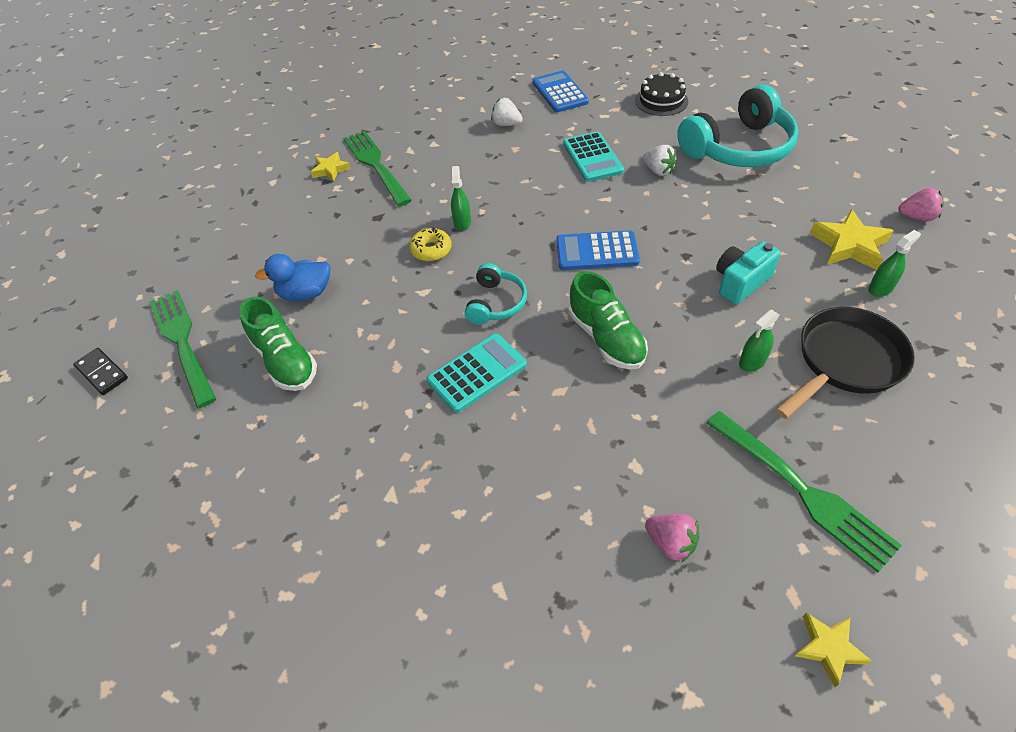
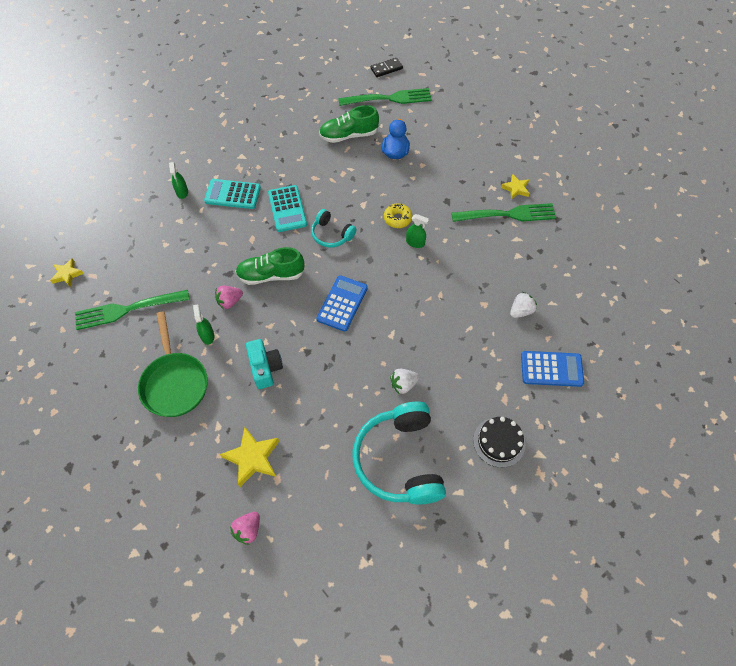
camera: 110 degrees right, 10 degrees up
(592, 157) = (444, 349): turquoise calculator -> turquoise calculator (232, 194)
(671, 543) = (145, 244): pink strawberry -> pink strawberry (229, 301)
(845, 362) = (175, 382): black pan -> green pan
(880, 288) = (207, 446): green spray bottle -> green spray bottle (182, 192)

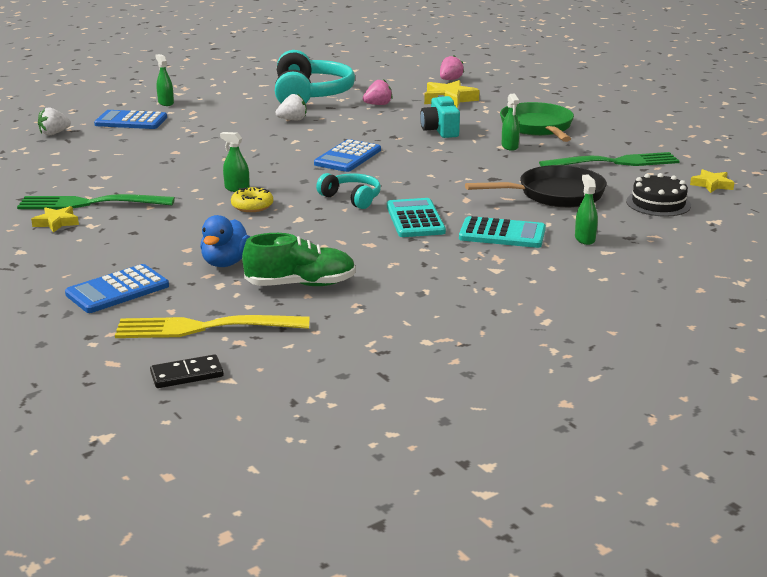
camera: 175 degrees left, 35 degrees down
(188, 250) = (554, 195): none -> black pan
(229, 301) = (488, 162): pink strawberry -> pink strawberry (378, 105)
(271, 275) = (437, 175): green shoe -> none
(388, 99) = (206, 327): green fork -> yellow fork
(444, 124) = (117, 290): none -> blue calculator
(499, 442) = (212, 98): black cake -> black cake (658, 203)
(521, 311) = (135, 147): white strawberry -> white strawberry (54, 133)
(540, 422) = (166, 103): none -> green spray bottle

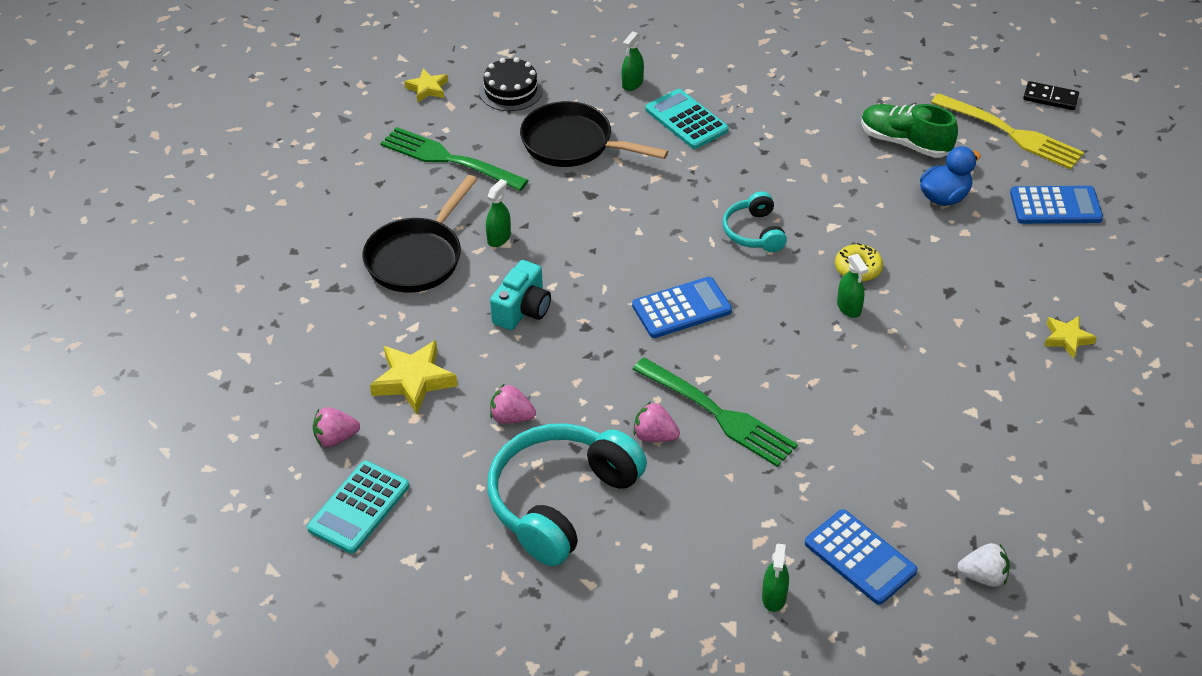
camera: 140 degrees left, 20 degrees up
(91, 203) = (1015, 358): green fork -> green fork (717, 414)
(292, 120) = (654, 436): white strawberry -> pink strawberry
(415, 219) = (732, 173): turquoise calculator -> turquoise calculator (359, 507)
(538, 127) = (418, 257): green pan -> black pan

